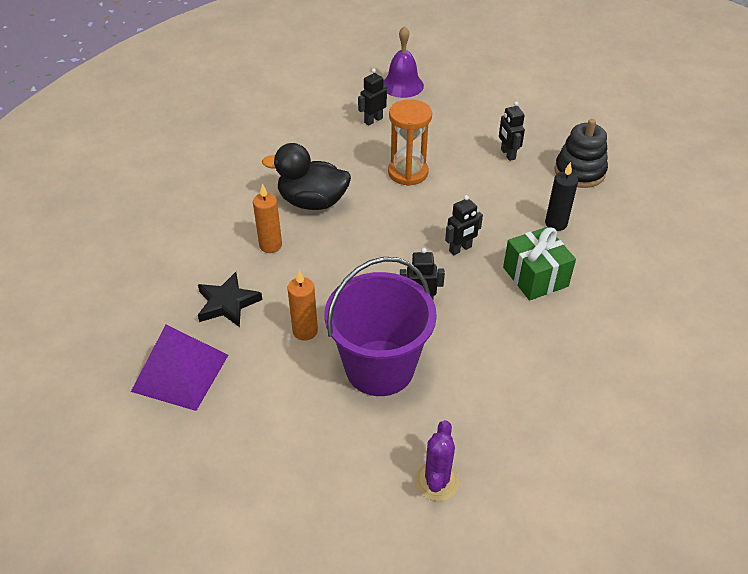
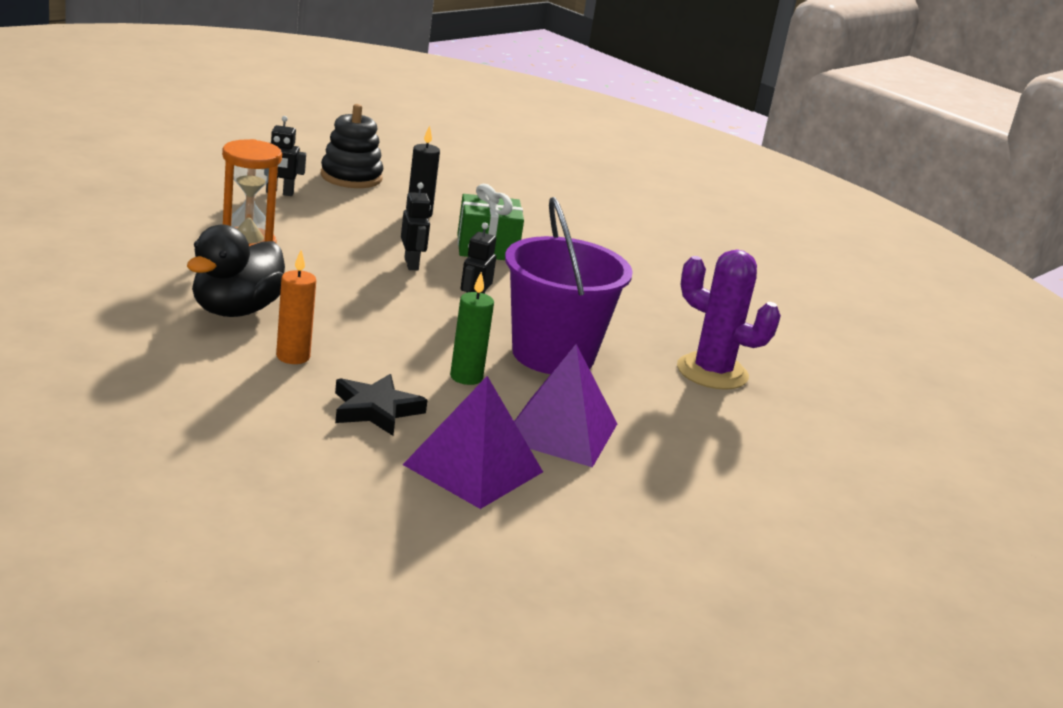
camera: 75 degrees left, 20 degrees down
(259, 404) = (560, 431): none -> purple pyramid
(305, 331) = (466, 377): orange candle -> green candle
(373, 120) = (110, 230): black robot -> none
(402, 85) = (58, 193): purple bell -> none
(436, 481) = (712, 372): purple cactus -> purple cactus, size x1.55

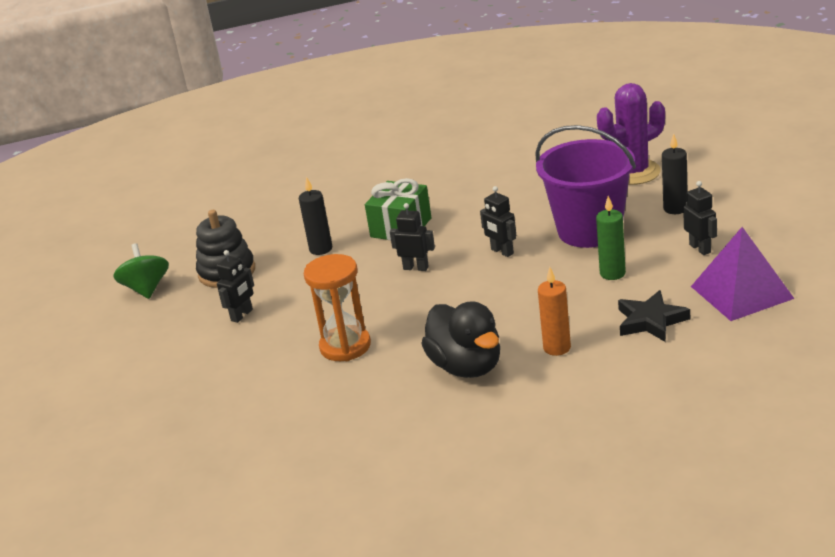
camera: 50 degrees left, 5 degrees up
(303, 148) = (146, 289): none -> green spinning top
(560, 431) = (700, 248): purple pyramid -> black robot
(644, 407) = (675, 209): none -> black candle

